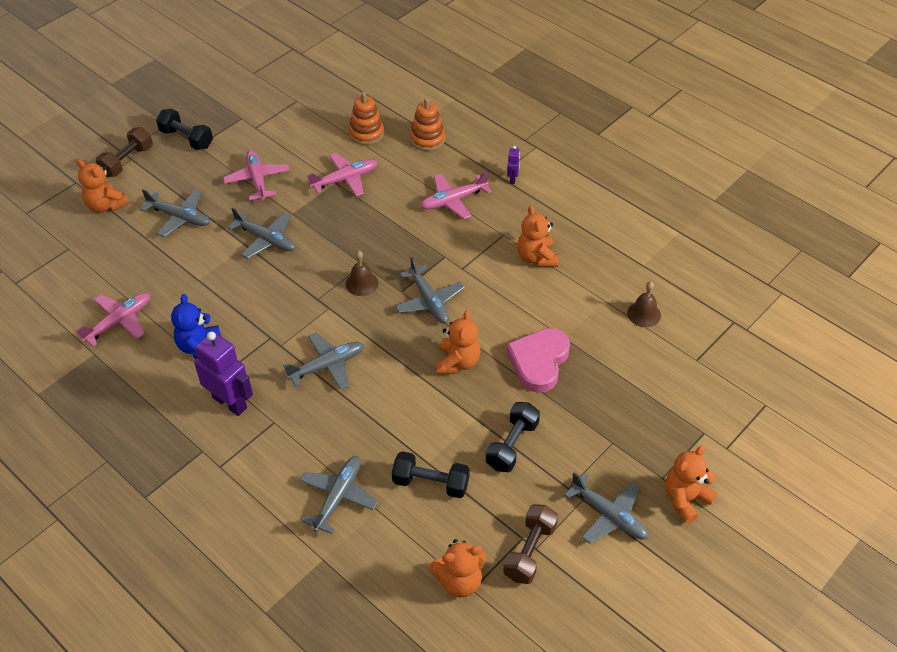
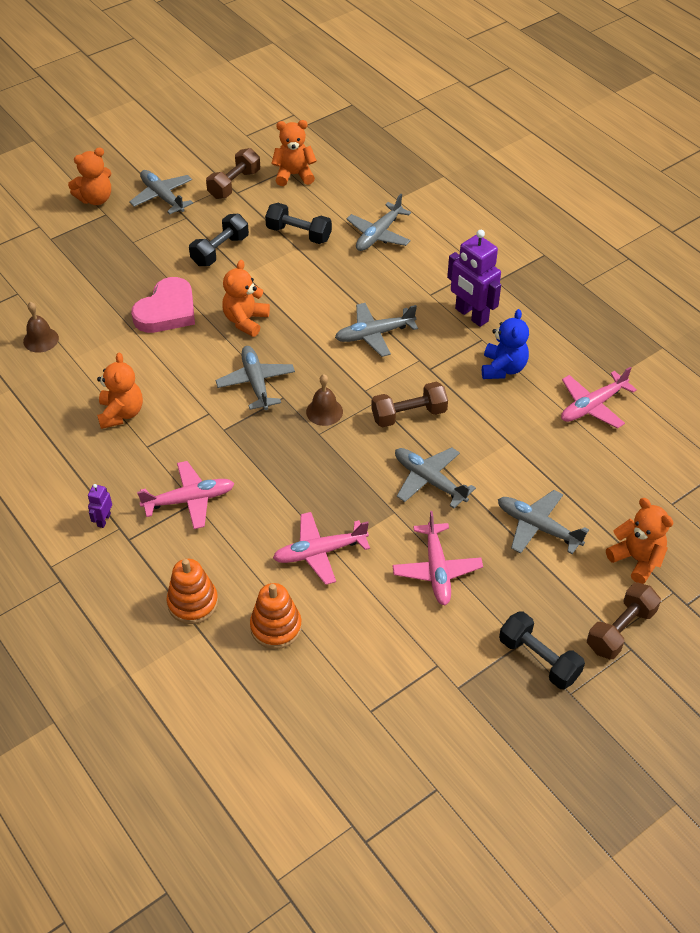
camera: 170 degrees left, 0 degrees up
(286, 291) = (409, 415): none -> brown dumbbell

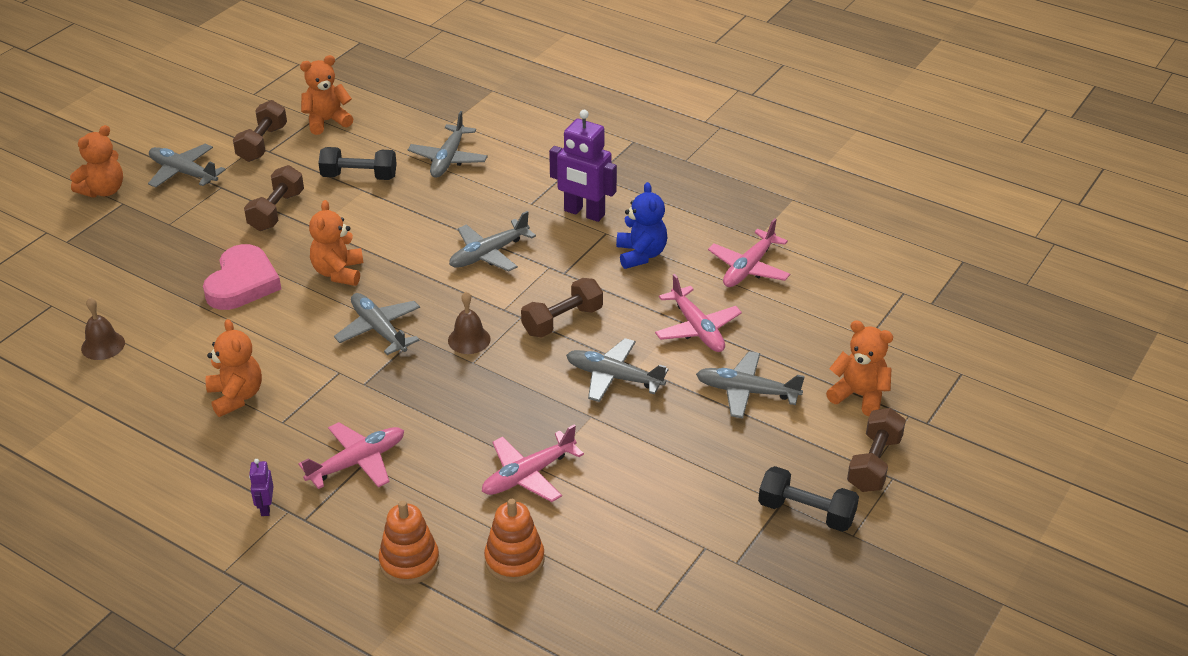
camera: 20 degrees left, 10 degrees down
(220, 250) = (276, 211): black dumbbell -> brown dumbbell
(436, 569) = (661, 458): pink plane -> pink plane (697, 328)

